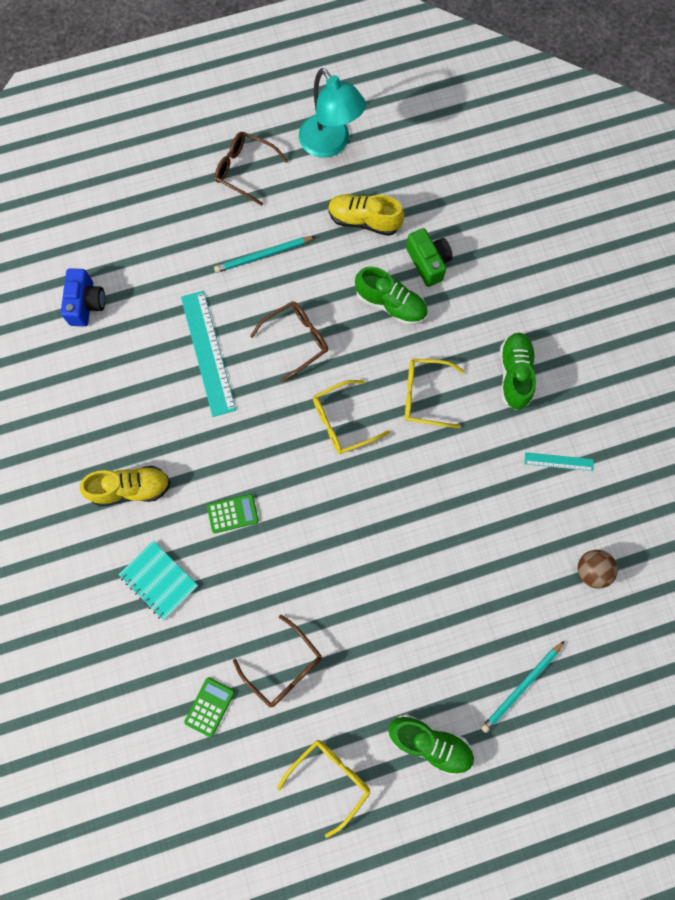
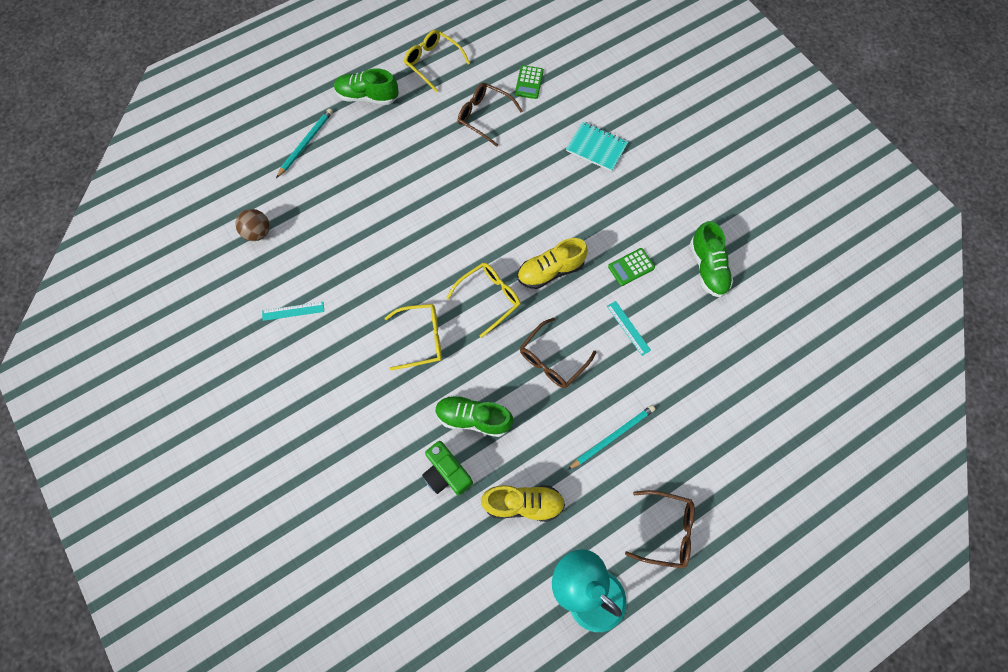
camera: 165 degrees right, 5 degrees down
(86, 304) = (757, 344): blue camera -> none
(131, 489) = (646, 203): yellow shoe -> yellow shoe (550, 271)
(208, 353) = (628, 328): turquoise ruler -> turquoise ruler, size x0.50
(233, 513) = (558, 205): green calculator -> green calculator (631, 267)
(330, 779) = (433, 62): yellow glasses -> yellow glasses turned 105 degrees clockwise
(514, 374) = (342, 379): green shoe -> green shoe (707, 267)

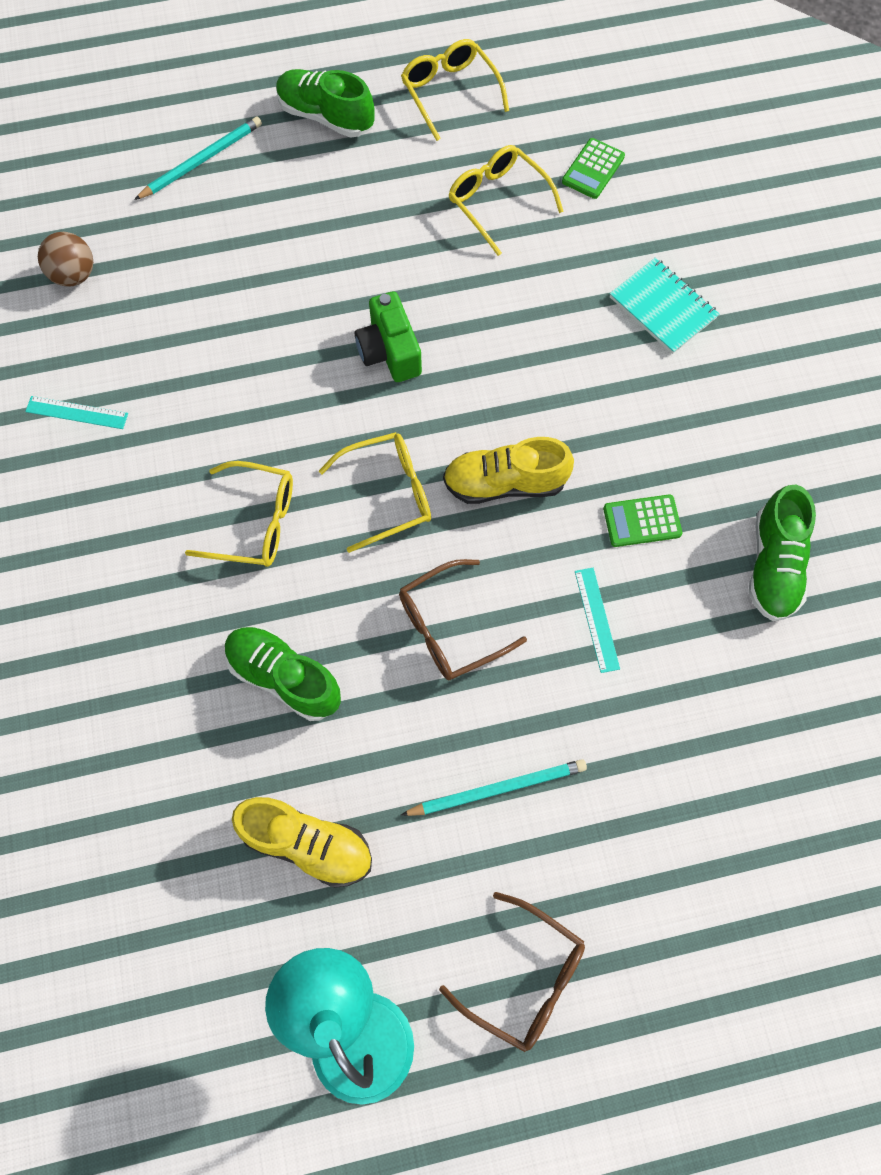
camera: 20 degrees right, 0 degrees up
(446, 473) = (206, 749): green camera -> green camera (389, 351)
(484, 116) = (497, 202): brown glasses -> yellow glasses

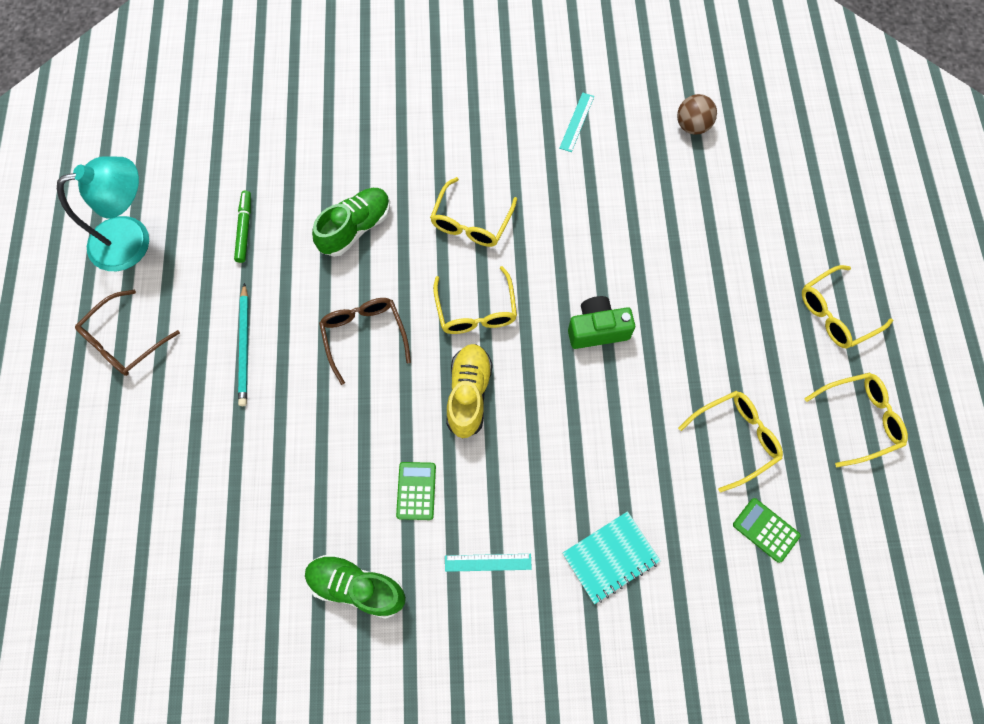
camera: 100 degrees right, 0 degrees up
(202, 160) = (793, 217): turquoise pencil -> none
(308, 843) = (244, 229): yellow shoe -> green marker
(326, 116) = (835, 313): green shoe -> yellow glasses
(597, 619) = (346, 438): turquoise ruler -> turquoise ruler (488, 562)

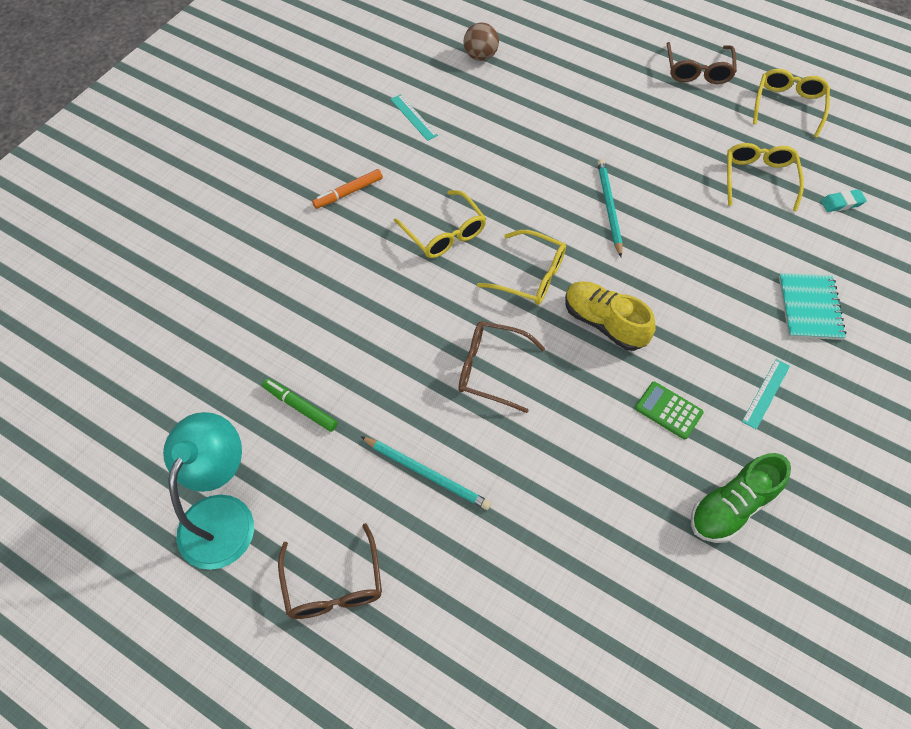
camera: 55 degrees left, 10 degrees down
(355, 228) = (378, 318): green shoe -> none
(459, 129) = (348, 193): none -> orange marker
(597, 329) = (609, 207): green camera -> turquoise pencil
(765, 530) = (841, 203): green calculator -> turquoise eraser
(835, 313) = (698, 71): yellow glasses -> brown glasses

